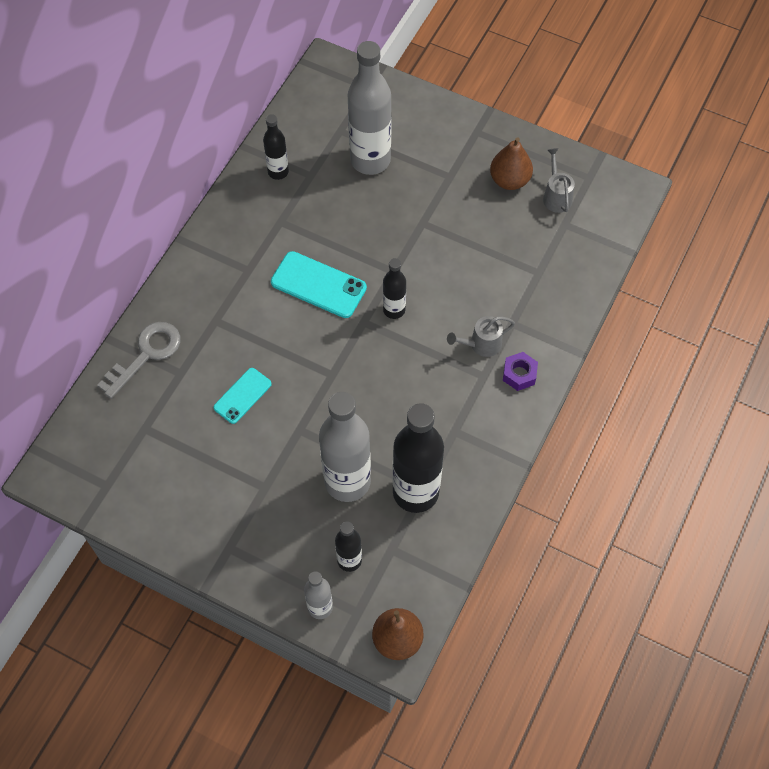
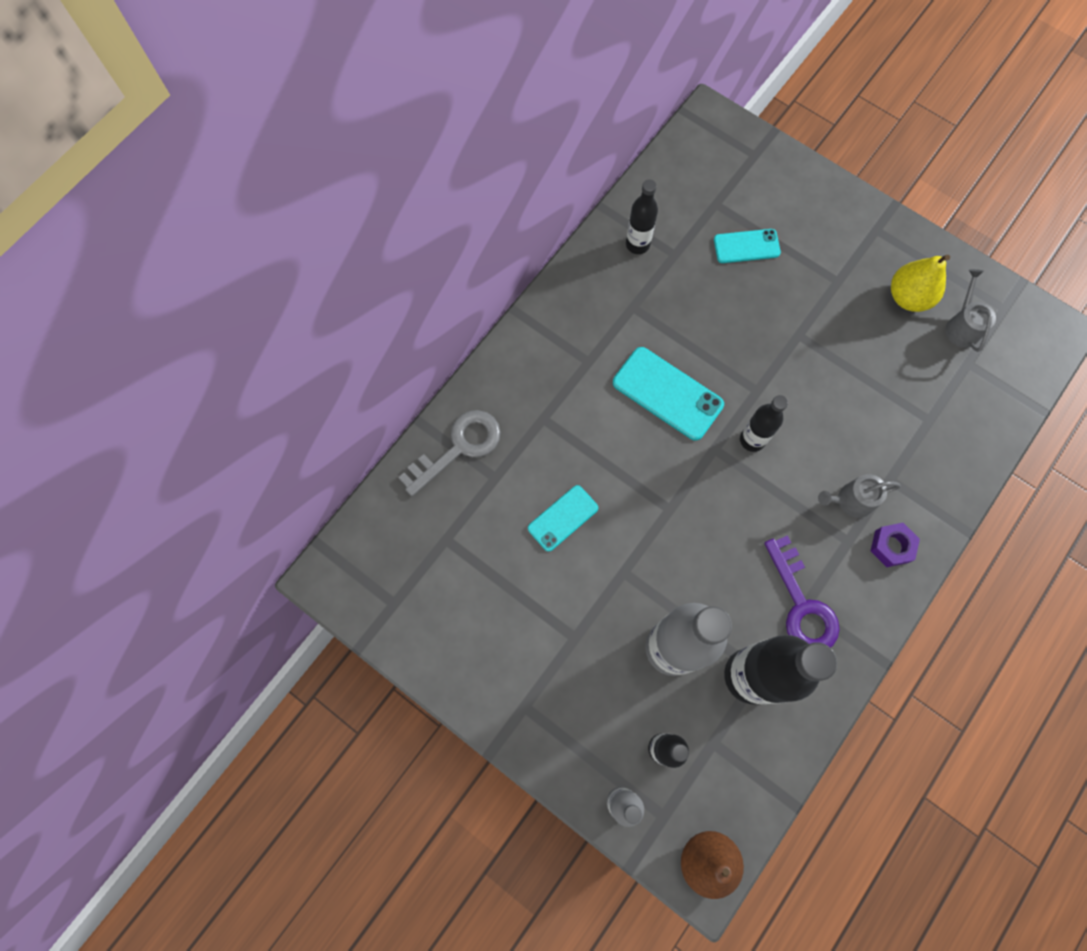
camera: 10 degrees right, 10 degrees up
(370, 160) = (746, 246): grey bottle -> turquoise phone
(451, 431) = (802, 604): none -> purple key
(509, 180) = (908, 297): brown pear -> yellow pear

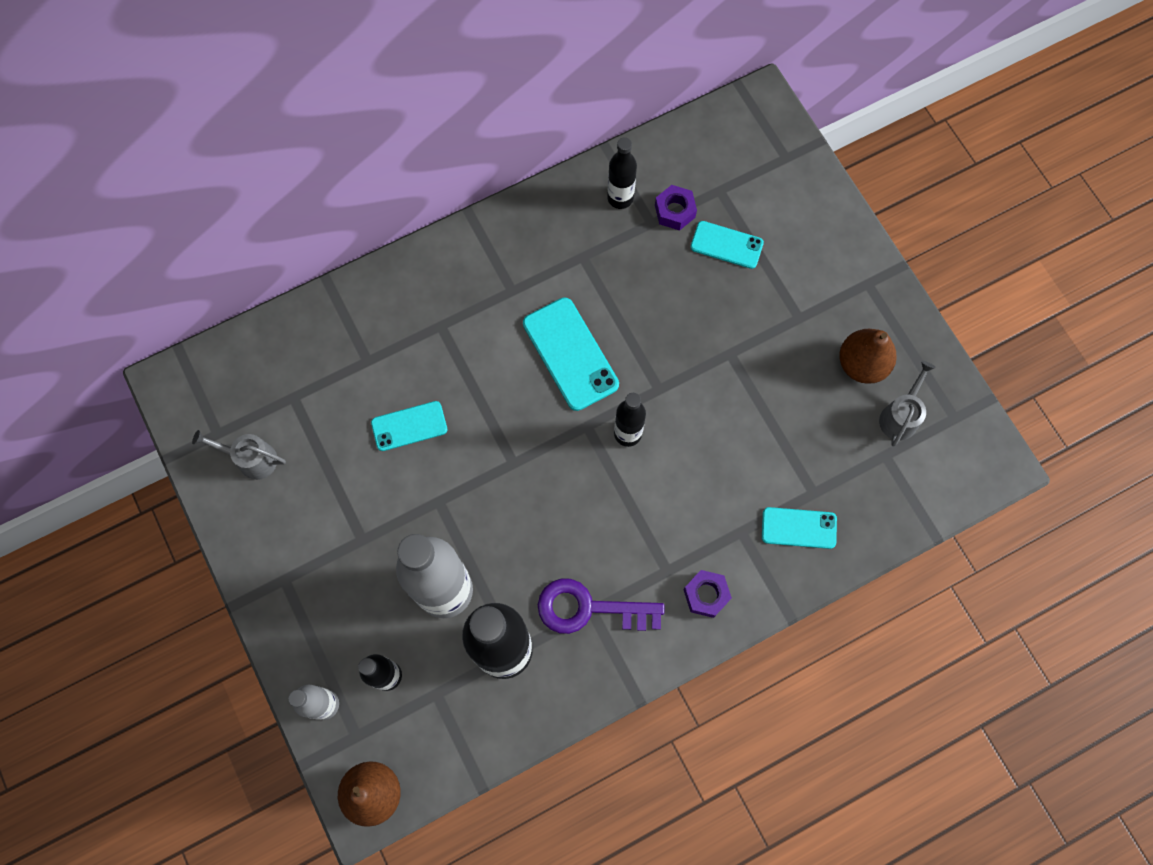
camera: 25 degrees right, 0 degrees up
(459, 447) = (349, 318): grey key -> none
(689, 236) = (675, 211): none -> purple nut
(802, 604) = (589, 608): purple key -> purple key turned 90 degrees clockwise
(850, 501) = (690, 534): grey watering can -> grey watering can (251, 459)
(908, 297) = (861, 364): yellow pear -> brown pear
(934, 455) = (799, 528): none -> turquoise phone

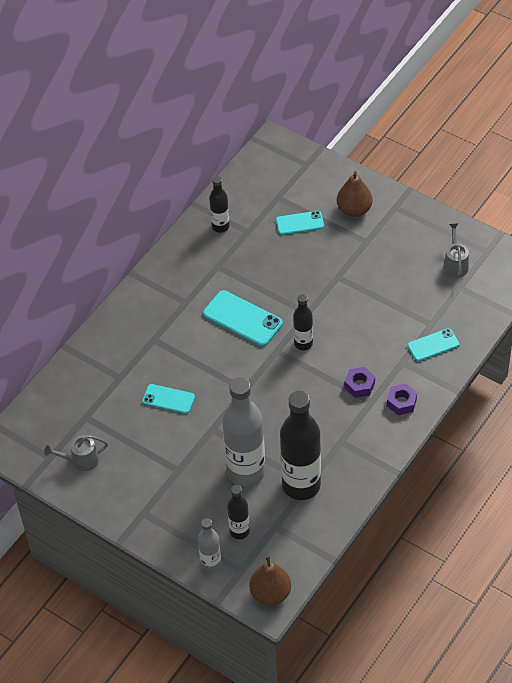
camera: 25 degrees left, 20 degrees down
(409, 426) = (168, 399): turquoise phone -> turquoise phone turned 60 degrees clockwise
(589, 608) = (337, 441): purple key -> none
(675, 211) = (258, 219): purple nut -> purple nut (359, 385)
(861, 364) = (417, 248): brown pear -> brown pear (354, 210)

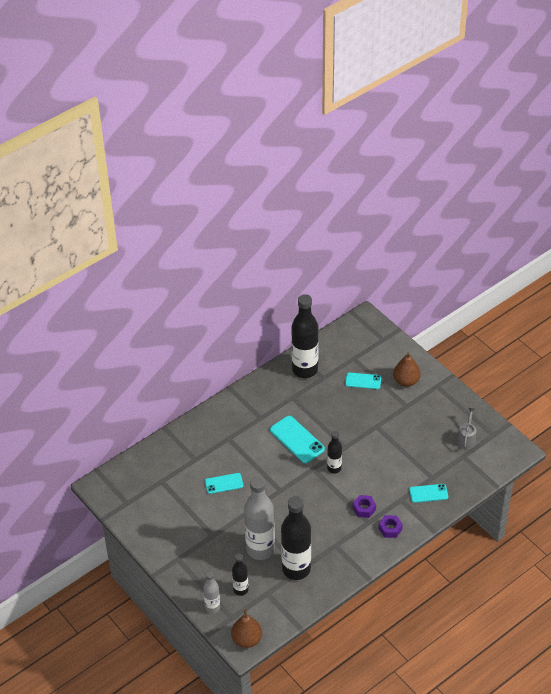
camera: 15 degrees right, 5 degrees down
(81, 460) = (147, 511): grey watering can -> none
(168, 399) = (224, 483): turquoise phone -> turquoise phone turned 45 degrees counterclockwise
(220, 226) = (305, 369): black bottle -> black bottle, size x1.93

